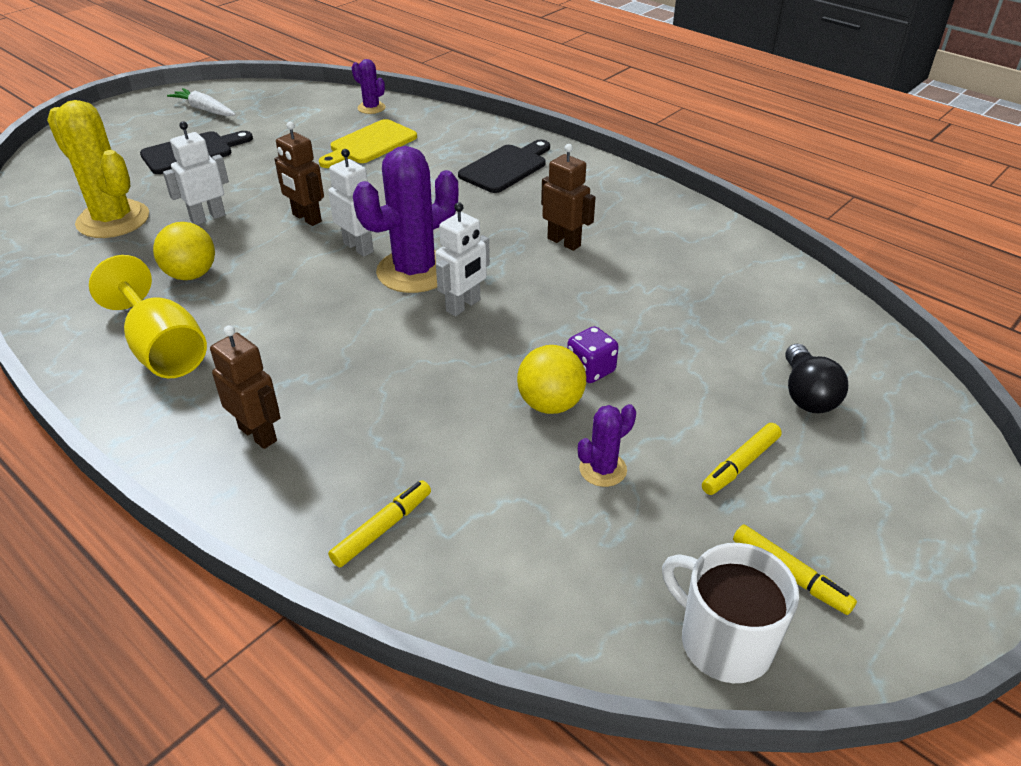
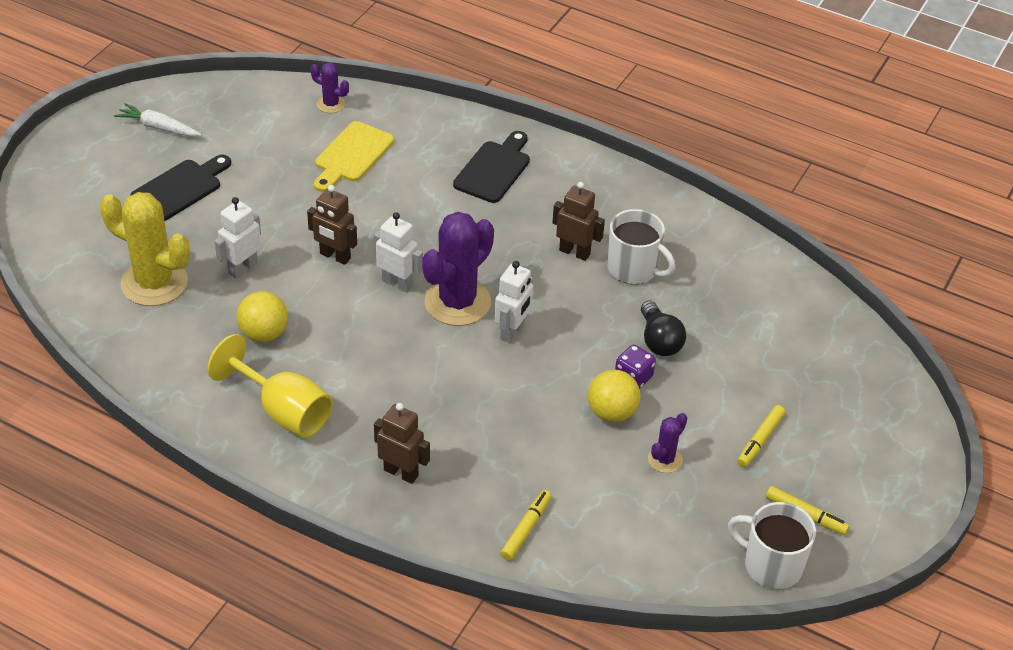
camera: 15 degrees left, 5 degrees up
(626, 264) = (634, 269): none -> white mug
(807, 395) = (798, 375): black light bulb -> black light bulb (659, 340)

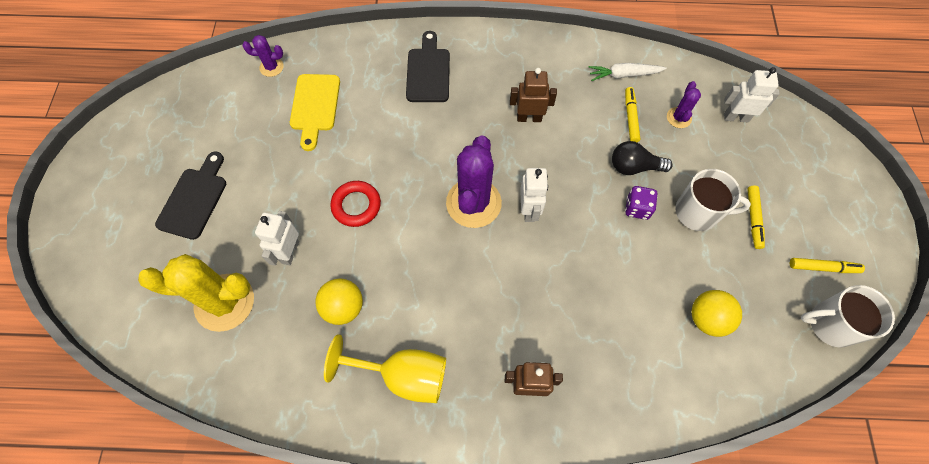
camera: 25 degrees left, 20 degrees up
(158, 127) = (143, 148): white carrot -> white carrot (623, 75)
(335, 256) = (356, 205): brown robot -> red ring
(397, 283) = (419, 207): white robot -> white robot (736, 117)
(526, 529) = (650, 388): yellow marker -> yellow marker (630, 117)
(611, 412) = (642, 247): yellow ball -> yellow ball (707, 319)
(634, 269) = (578, 113): white mug -> white mug (698, 212)
(659, 340) = (634, 167): black light bulb -> black light bulb turned 135 degrees clockwise
(665, 459) = (703, 270): purple cactus -> purple cactus (678, 118)

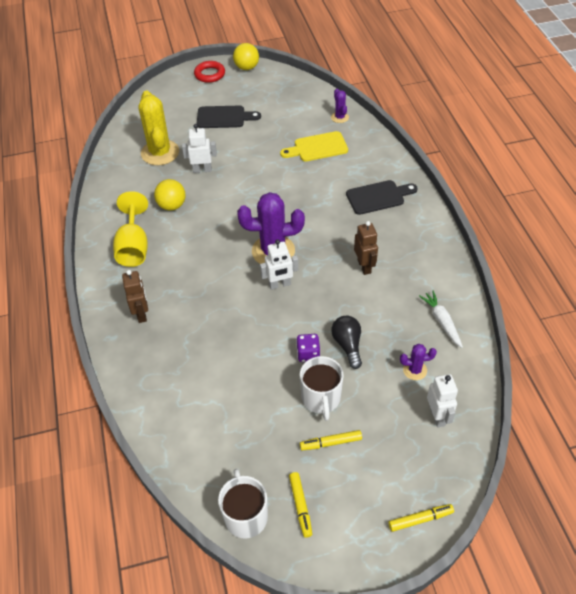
camera: 75 degrees right, 15 degrees down
(356, 205) = (247, 190): red ring -> red ring (209, 74)
(630, 117) = (398, 334): yellow marker -> yellow marker (420, 519)
(707, 319) = (223, 418): yellow ball -> yellow ball (246, 67)

